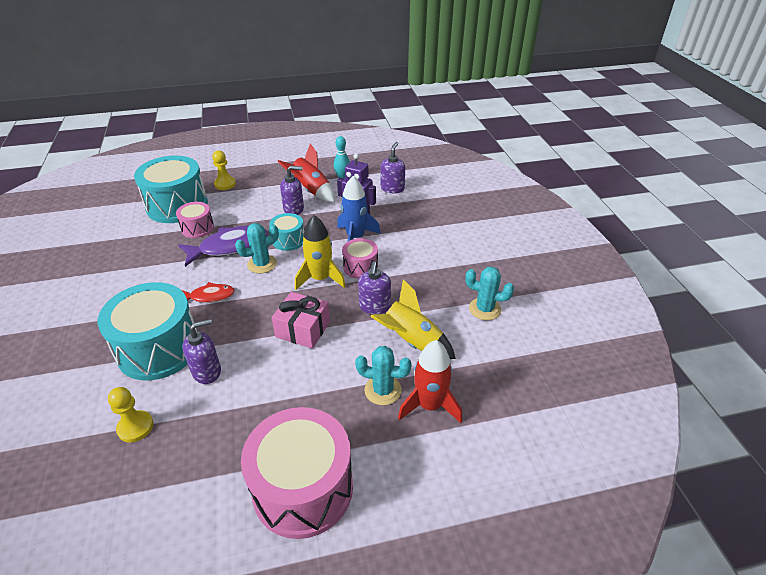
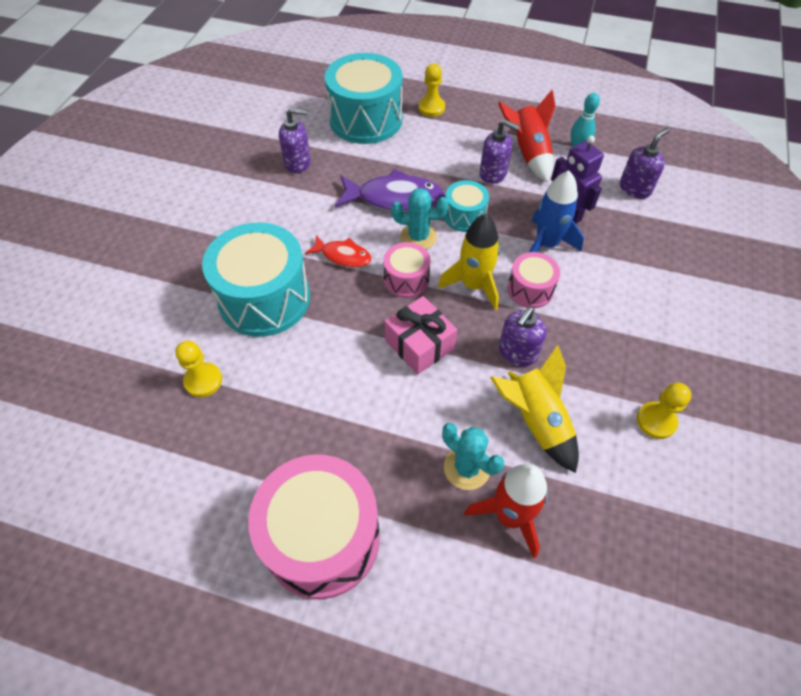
camera: 30 degrees right, 15 degrees up
(197, 228) = (373, 159): pink drum -> pink drum (406, 279)
(207, 371) = (297, 349): purple soap dispenser -> purple soap dispenser (298, 163)
(484, 309) = (656, 421): turquoise cactus -> yellow pawn

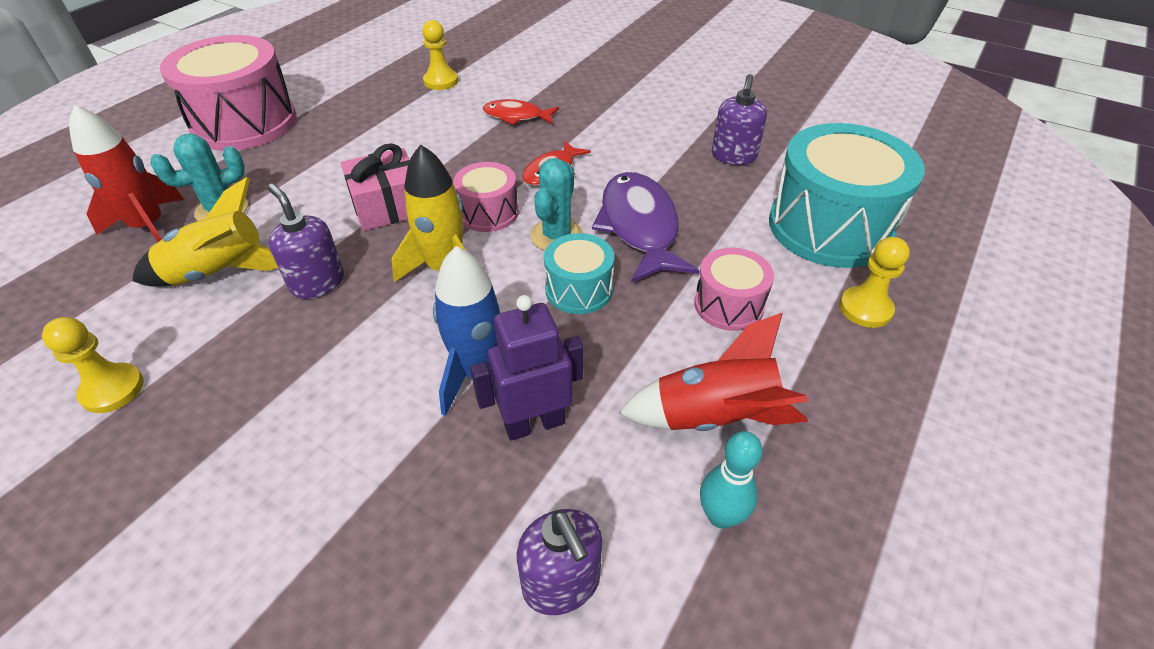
camera: 105 degrees right, 10 degrees down
(264, 298) = (516, 116): turquoise drum -> red fish
(395, 198) = (639, 227): purple fish -> purple fish turned 150 degrees clockwise
(493, 174) = (667, 348): purple soap dispenser -> none
(530, 289) = (404, 324): pink drum -> pink drum (728, 305)

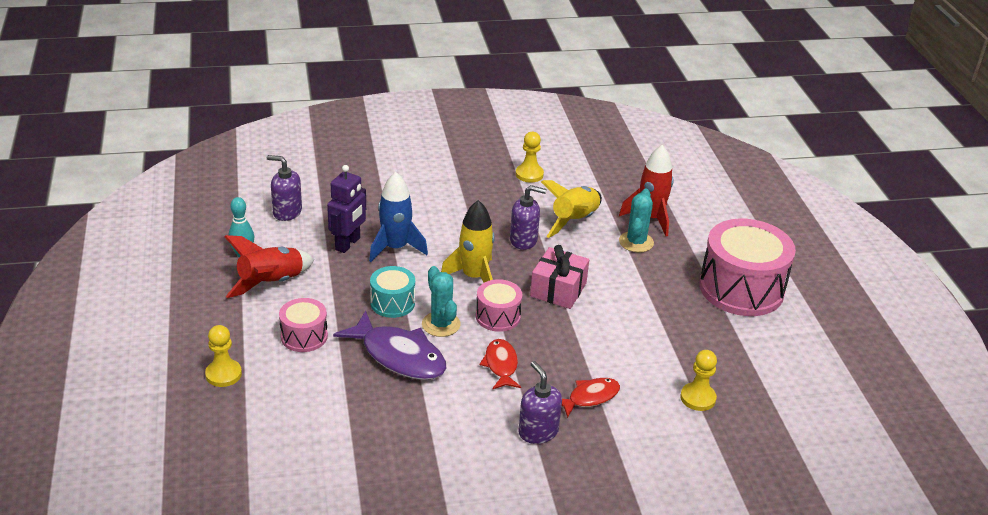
camera: 135 degrees right, 10 degrees down
(733, 156) = (391, 452): purple soap dispenser -> purple soap dispenser (538, 432)
(829, 227) = (276, 423): turquoise drum -> none

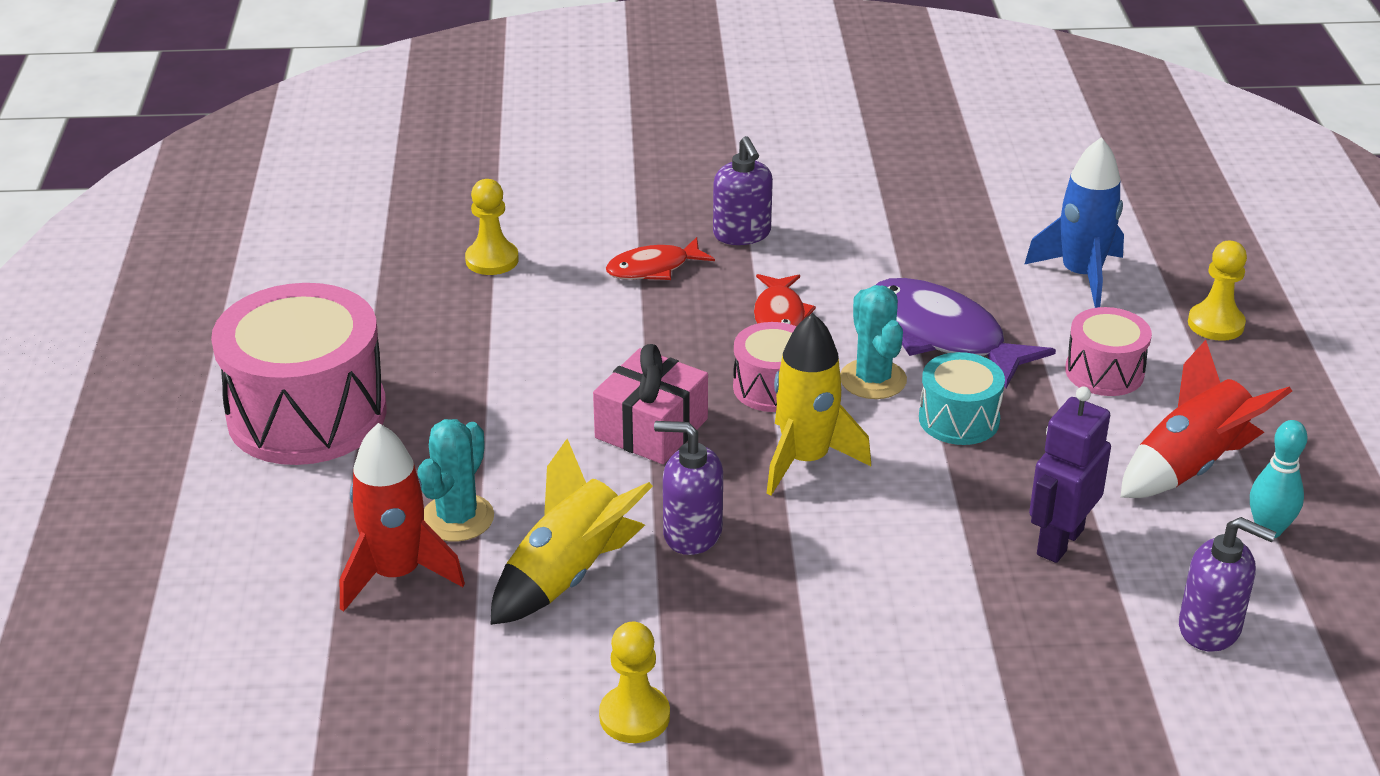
camera: 170 degrees left, 0 degrees up
(395, 248) = (960, 528): blue rocket -> blue rocket (1081, 275)

